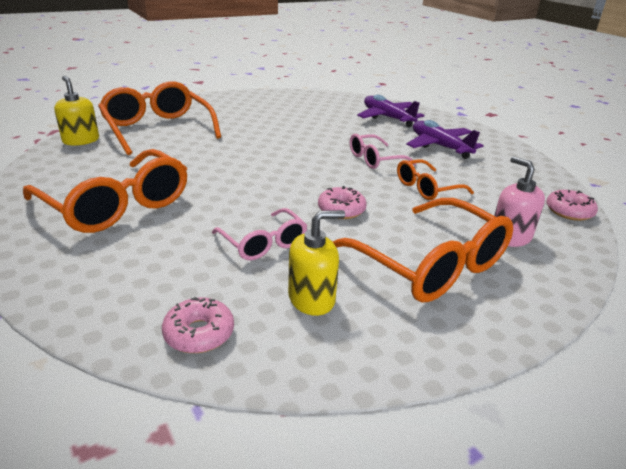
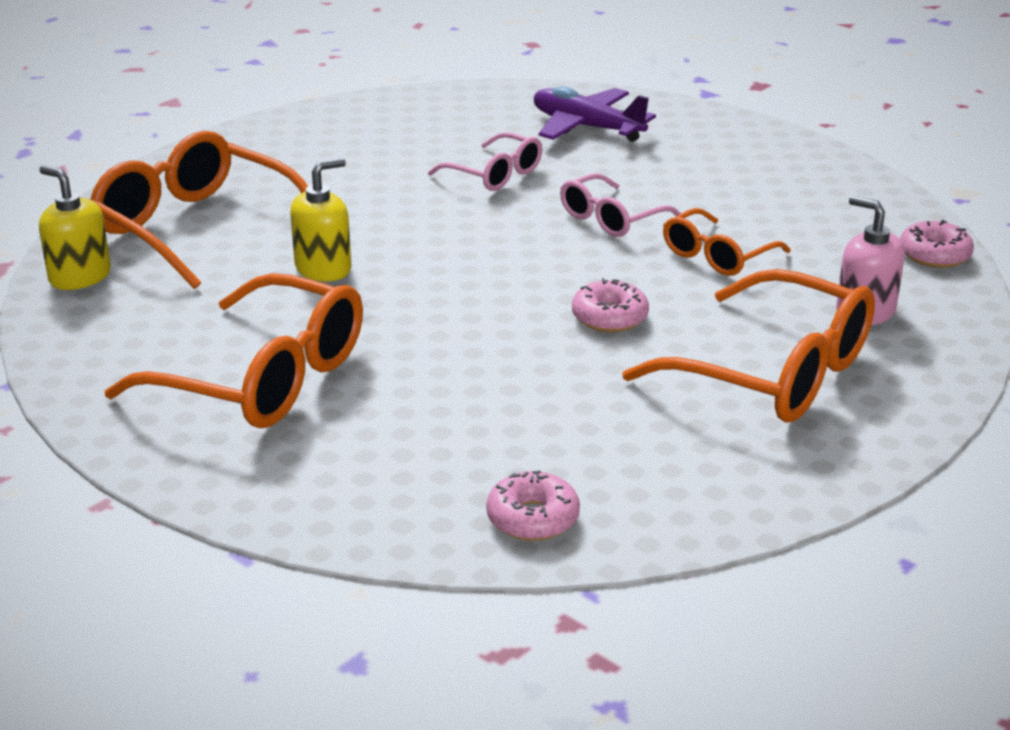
camera: 15 degrees left, 0 degrees up
(264, 243) = (531, 390): pink glasses -> pink glasses (495, 175)
(312, 299) = (645, 449): yellow soap dispenser -> yellow soap dispenser (323, 268)
(439, 146) = (702, 173): purple plane -> none

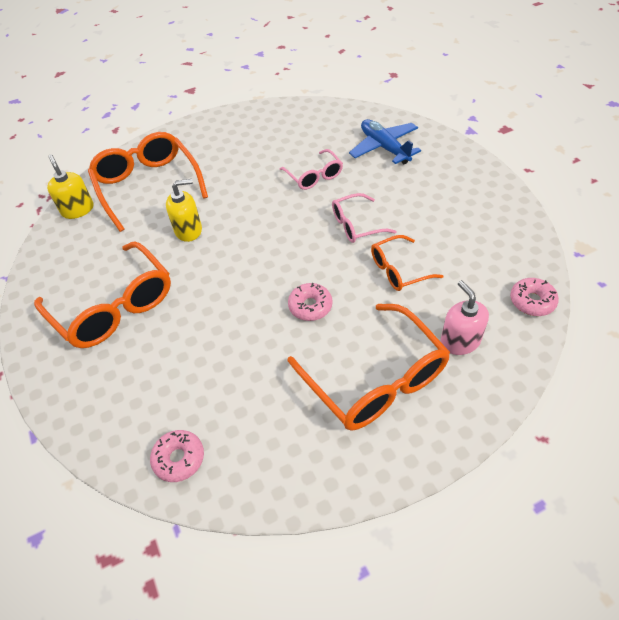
camera: 25 degrees right, 20 degrees up
(586, 127) = (384, 147): purple plane -> blue plane

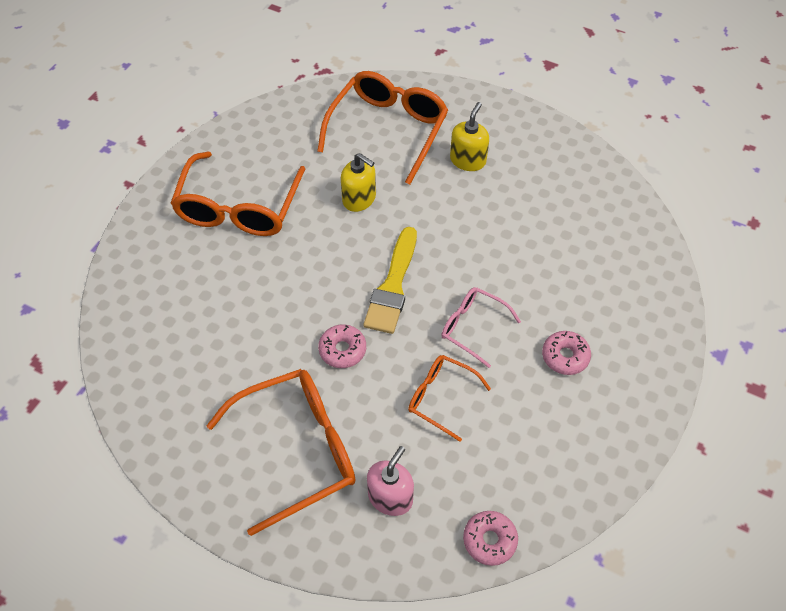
camera: 50 degrees right, 5 degrees up
(78, 209) = (319, 103): yellow soap dispenser -> yellow soap dispenser (468, 160)
(179, 459) = (134, 352): pink donut -> pink donut (565, 356)
(282, 249) = (393, 286): none -> yellow brush
(314, 176) = (512, 251): pink glasses -> none
(376, 380) = (298, 449): orange glasses -> orange glasses turned 135 degrees counterclockwise
(384, 147) = (610, 286): blue plane -> none

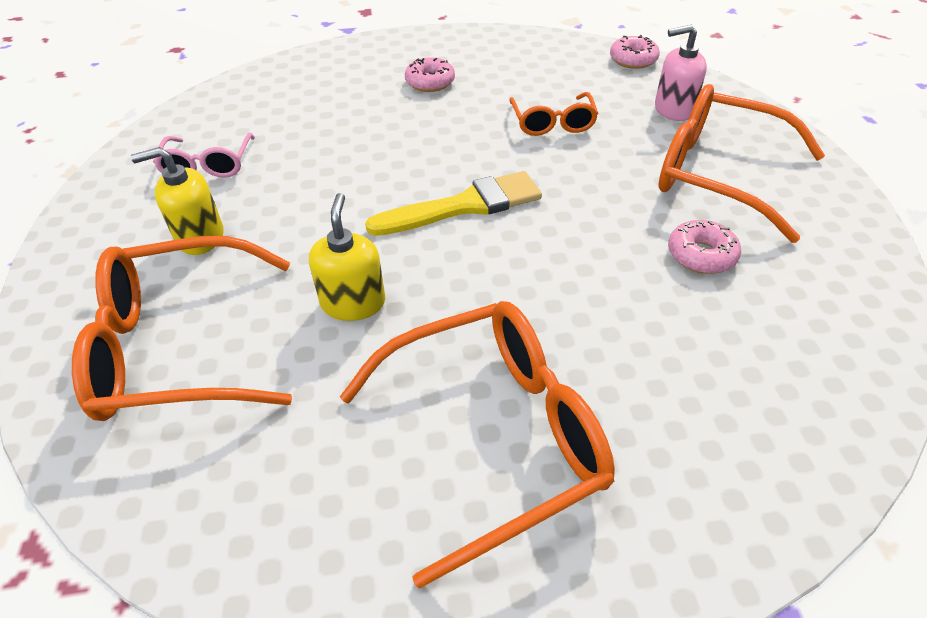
camera: 125 degrees left, 10 degrees down
(342, 350) = (584, 201): pink donut -> pink donut (701, 255)
(472, 327) = (456, 136): pink glasses -> pink glasses (208, 166)

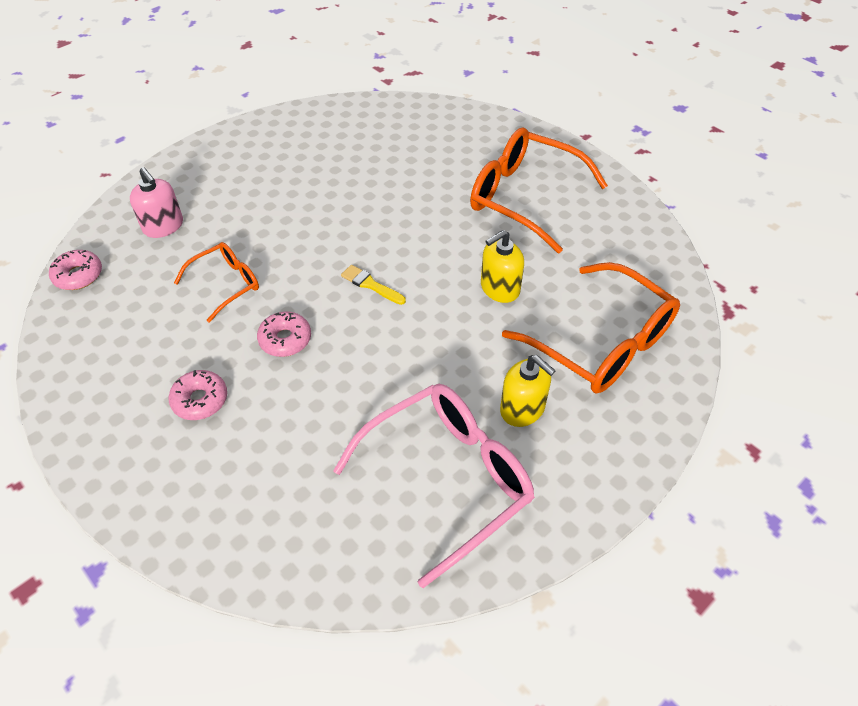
camera: 125 degrees left, 5 degrees up
(208, 166) = (448, 478): pink glasses -> pink glasses, size x1.83
(464, 206) = (370, 285): yellow brush -> yellow brush, size x0.52
(701, 255) = (337, 171): pink donut -> pink donut (285, 339)
(717, 174) = (244, 184): orange glasses -> none

